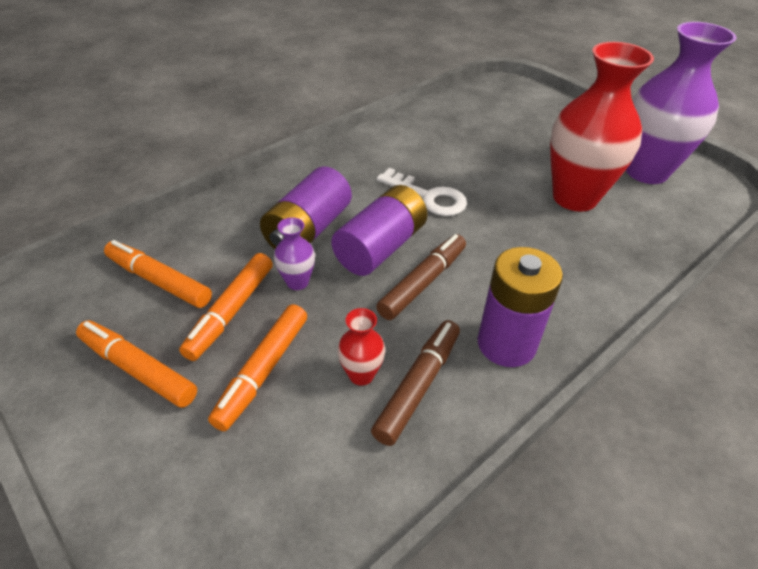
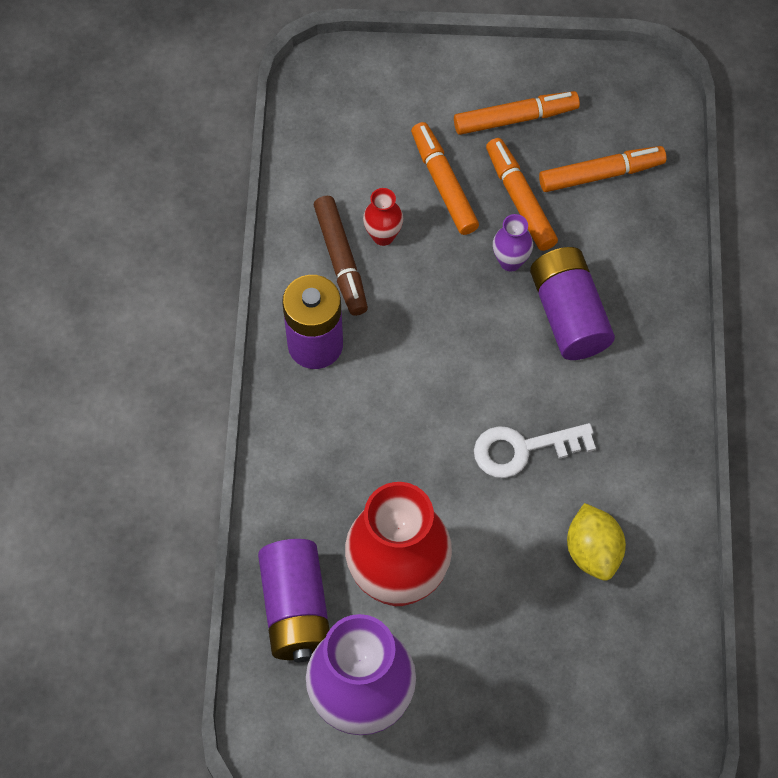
camera: 135 degrees right, 20 degrees up
(380, 247) = (493, 350): purple battery -> purple battery (296, 609)
(422, 282) = (424, 345): brown marker -> none
(446, 144) = (593, 551): none -> yellow lemon

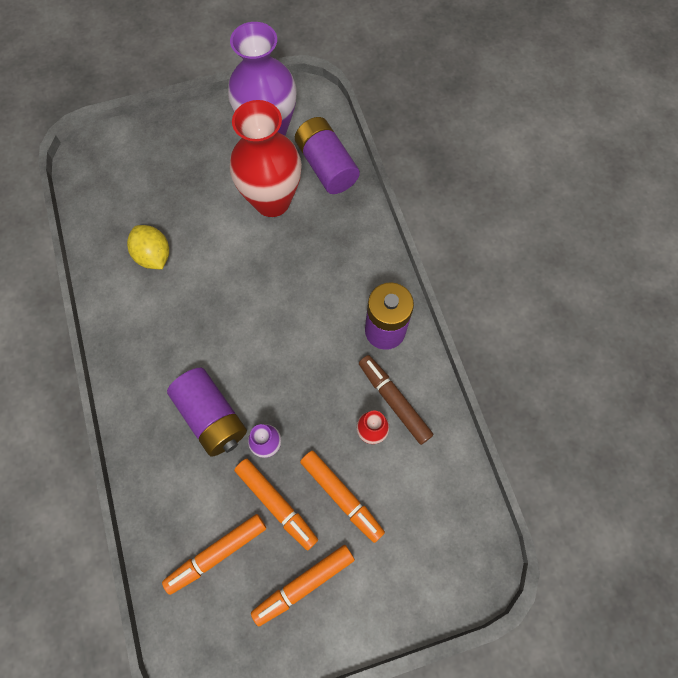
camera: 160 degrees right, 5 degrees up
(523, 449) = (217, 306): white key -> none

